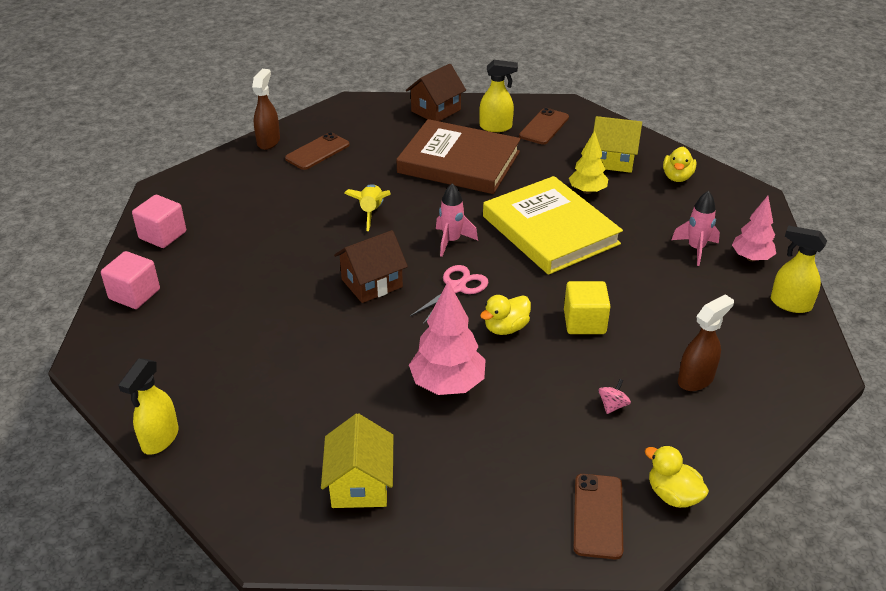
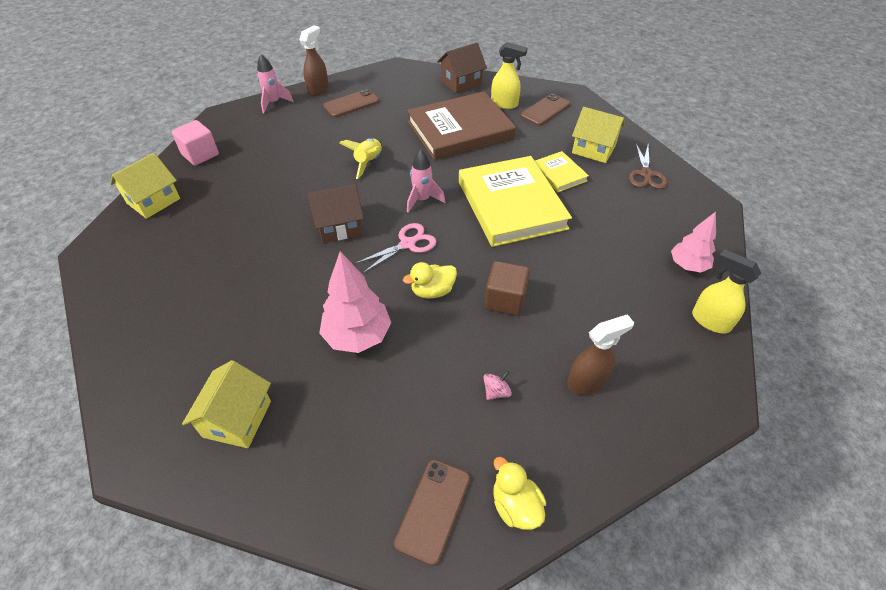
camera: 15 degrees right, 10 degrees up
(134, 294) = (153, 201): pink cube -> yellow house
(160, 439) = (103, 335): yellow spray bottle -> none
(459, 162) = (460, 130): brown book -> brown book turned 60 degrees counterclockwise
(584, 322) = (505, 300): yellow cube -> brown cube
(587, 191) = (559, 174): yellow tree -> yellow book
(677, 177) = (646, 174): yellow duck -> brown scissors
(695, 249) = (637, 247): pink rocket -> pink rocket (274, 103)

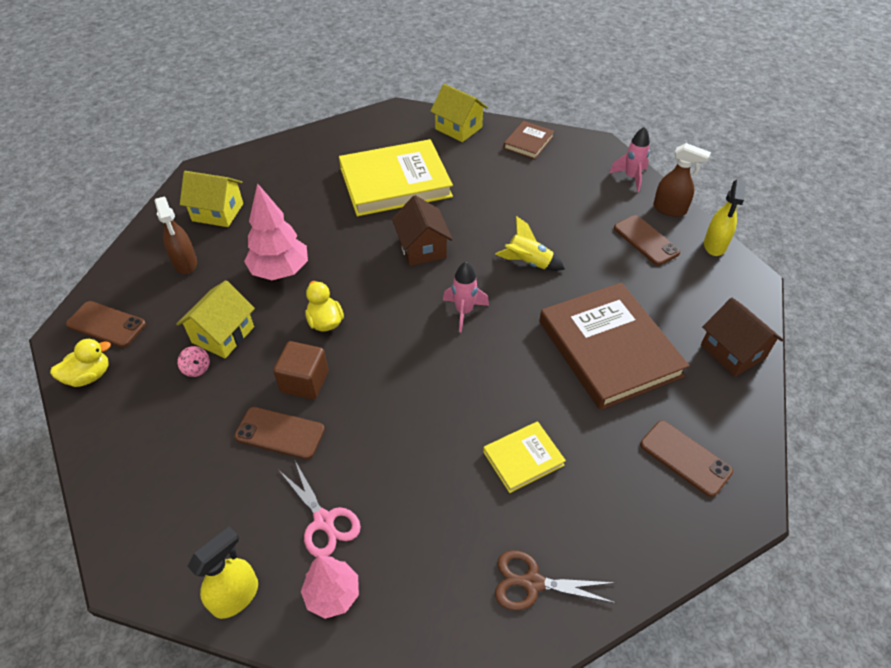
camera: 90 degrees right, 0 degrees up
(200, 154) = (528, 142): pink cube -> brown book
(407, 244) = (393, 301): pink scissors -> pink scissors (324, 521)
(504, 104) = (687, 403): yellow spray bottle -> yellow spray bottle (714, 246)
(511, 205) = (457, 397): yellow book -> yellow book (395, 182)
(562, 311) = (280, 433): none -> brown phone
(587, 382) = (187, 444): brown spray bottle -> brown spray bottle (185, 263)
(593, 149) = (589, 514): yellow house -> yellow house (223, 334)

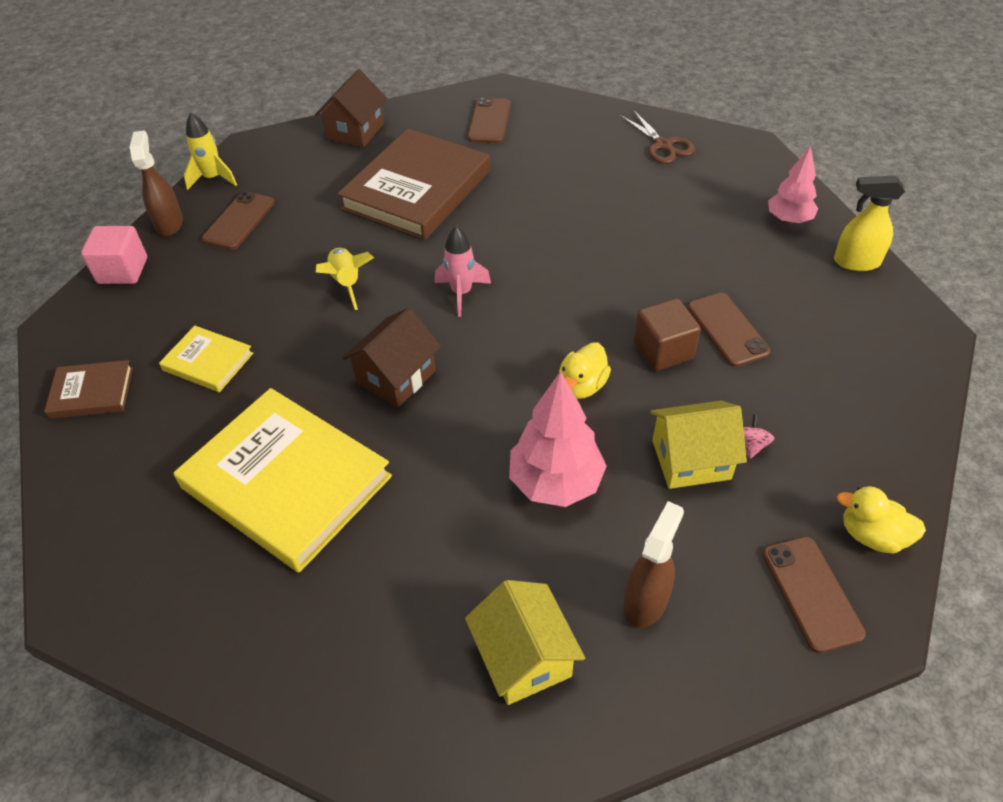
camera: 125 degrees left, 0 degrees up
(324, 521) = (754, 255): pink scissors -> none
(458, 128) = (94, 490): yellow house -> none
(523, 458) = (578, 187): yellow book -> yellow book (208, 362)
(631, 177) = (123, 271): pink rocket -> pink cube
(714, 246) = (213, 178): yellow spray bottle -> yellow rocket

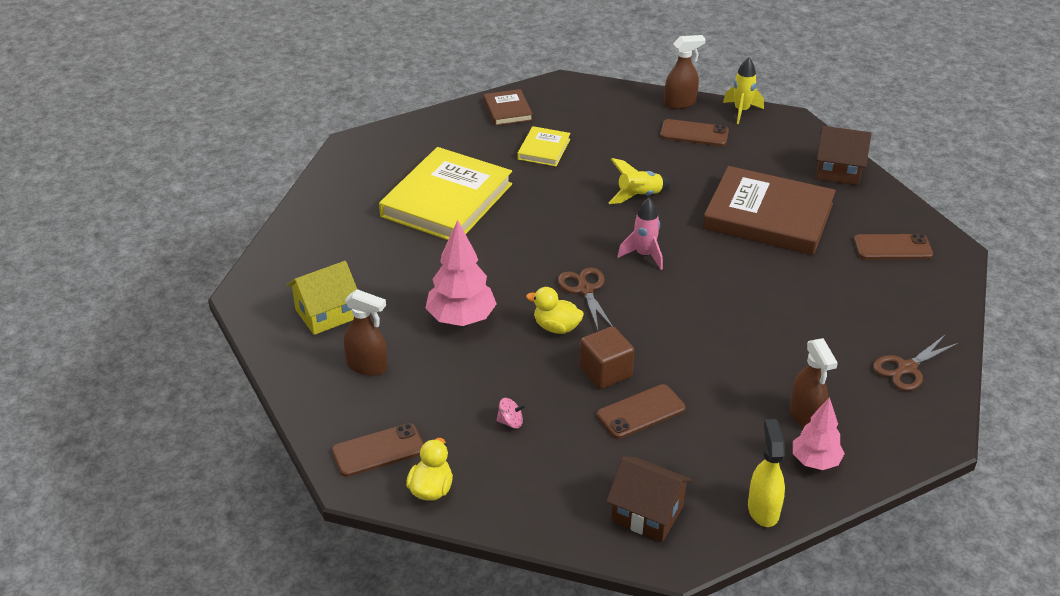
camera: 80 degrees right, 10 degrees down
(123, 271) = (623, 95): pink cube -> none
(396, 377) = (547, 233): brown house -> brown house (647, 513)
(516, 352) = (585, 290): none -> brown scissors
(691, 460) = (491, 388): yellow house -> none
(728, 215) = (806, 416): none -> brown spray bottle

